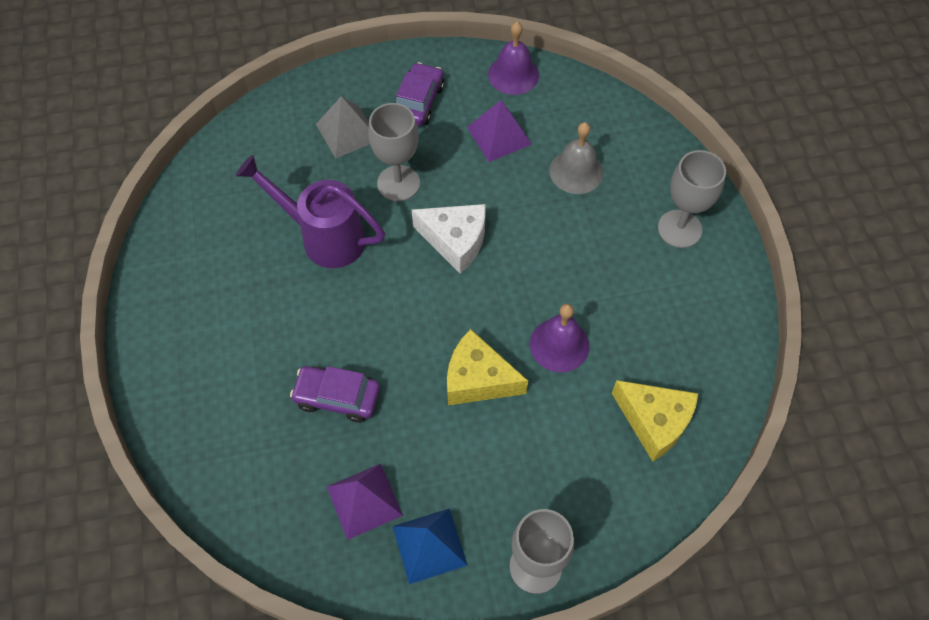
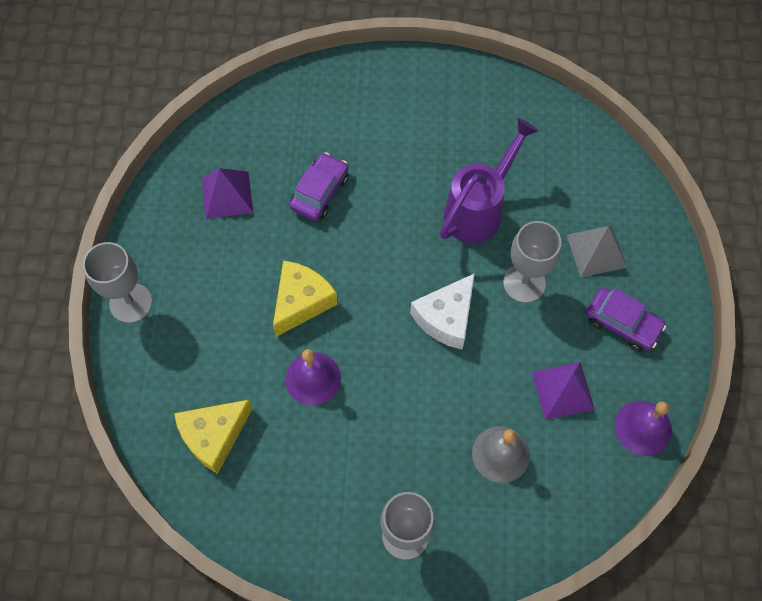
camera: 105 degrees right, 5 degrees up
(429, 545) = (176, 232): blue pyramid -> none

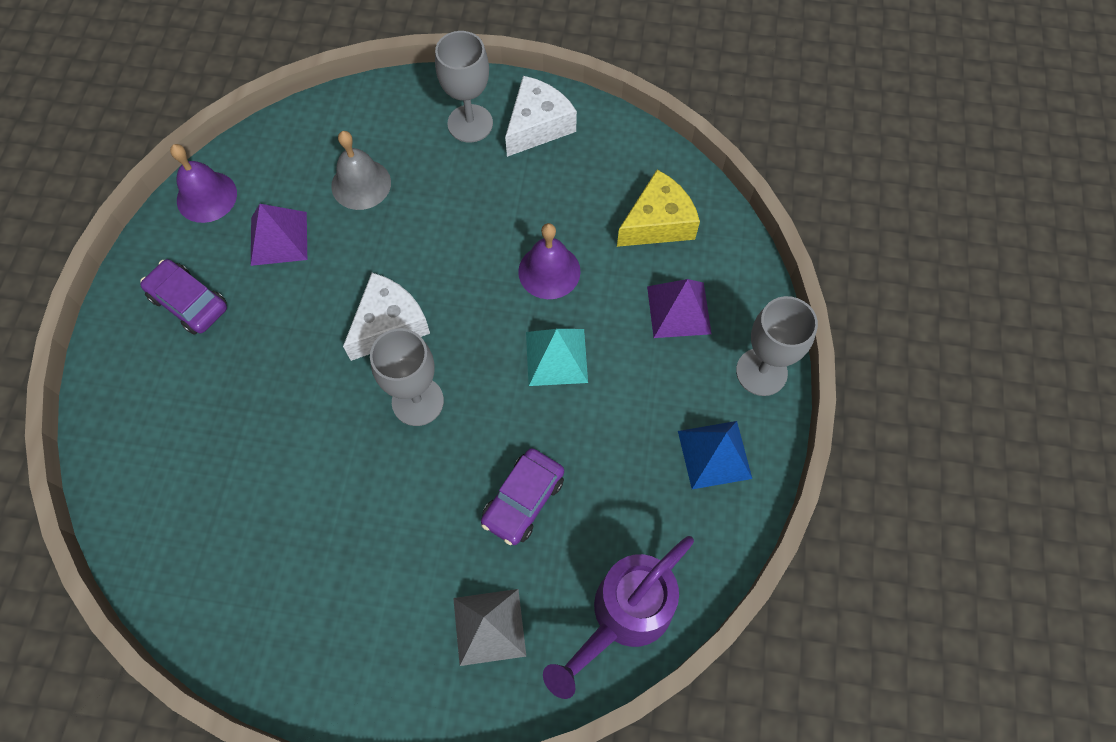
camera: 175 degrees left, 0 degrees up
(174, 235) = (714, 454): none -> blue pyramid
(227, 195) = (647, 507): purple pyramid -> purple pyramid (678, 310)
(301, 301) = (556, 357): yellow cheese -> turquoise pyramid
(335, 539) = (538, 126): none -> white cheese
(478, 210) = (319, 457): purple watering can -> purple watering can (623, 616)
(524, 283) = (287, 357): grey goblet -> grey goblet (417, 401)
(596, 251) = (188, 390): grey pyramid -> grey pyramid (489, 626)

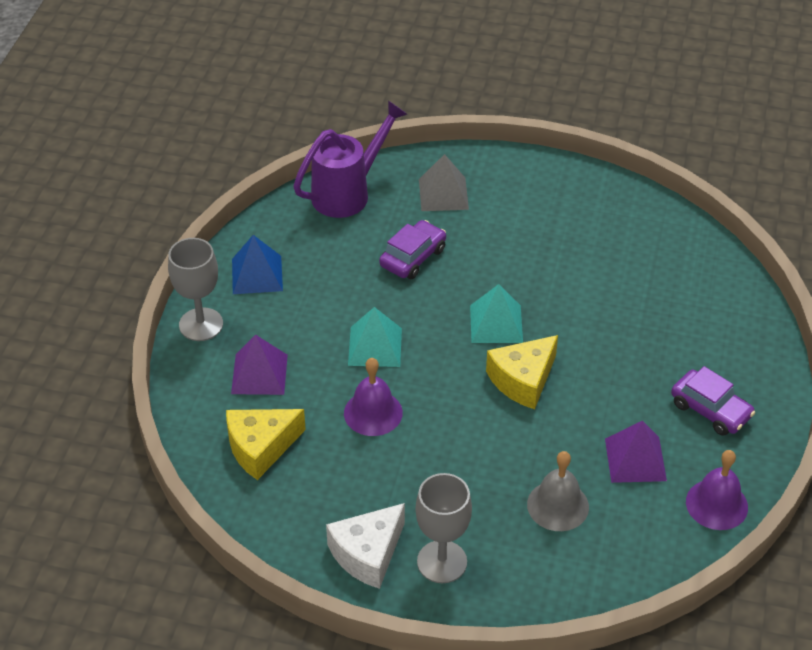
camera: 175 degrees left, 20 degrees down
(389, 324) = (523, 380): white cheese -> yellow cheese
(417, 401) = (496, 323): grey goblet -> turquoise pyramid

